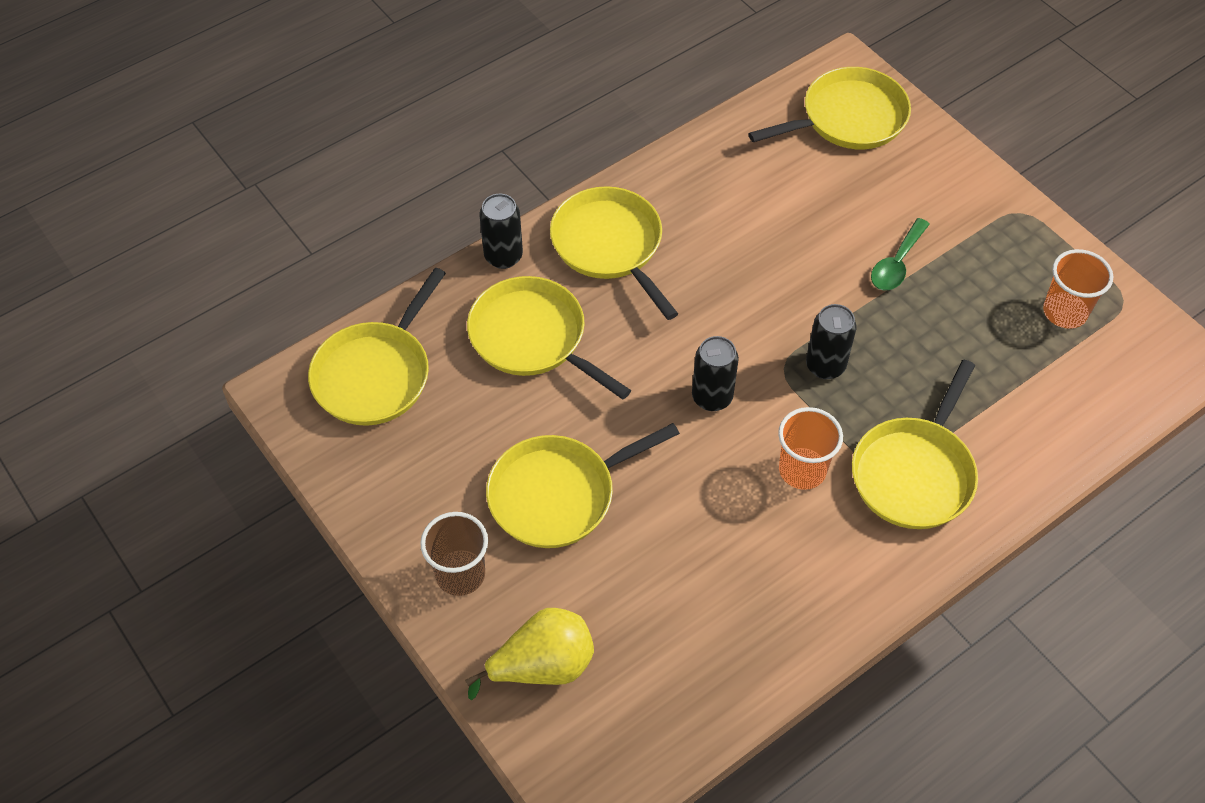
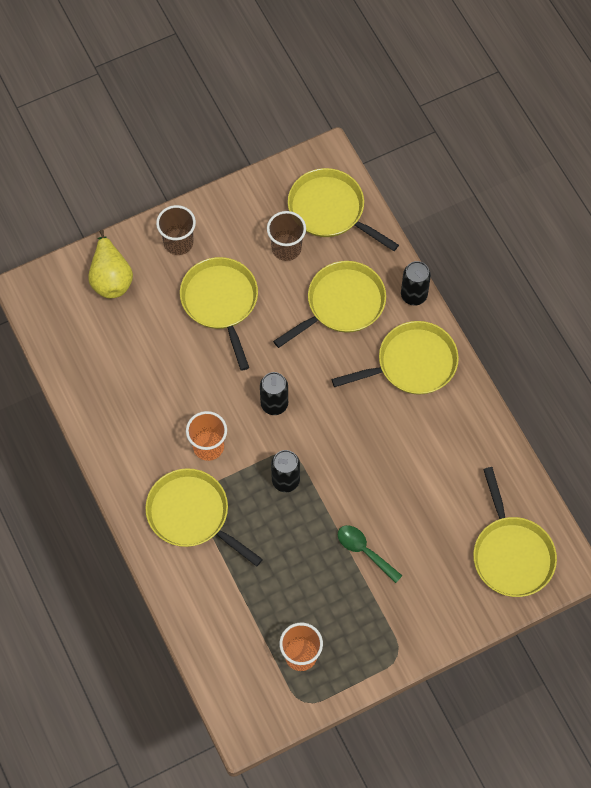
camera: 100 degrees right, 10 degrees up
(450, 421) = (286, 248): none -> brown cup

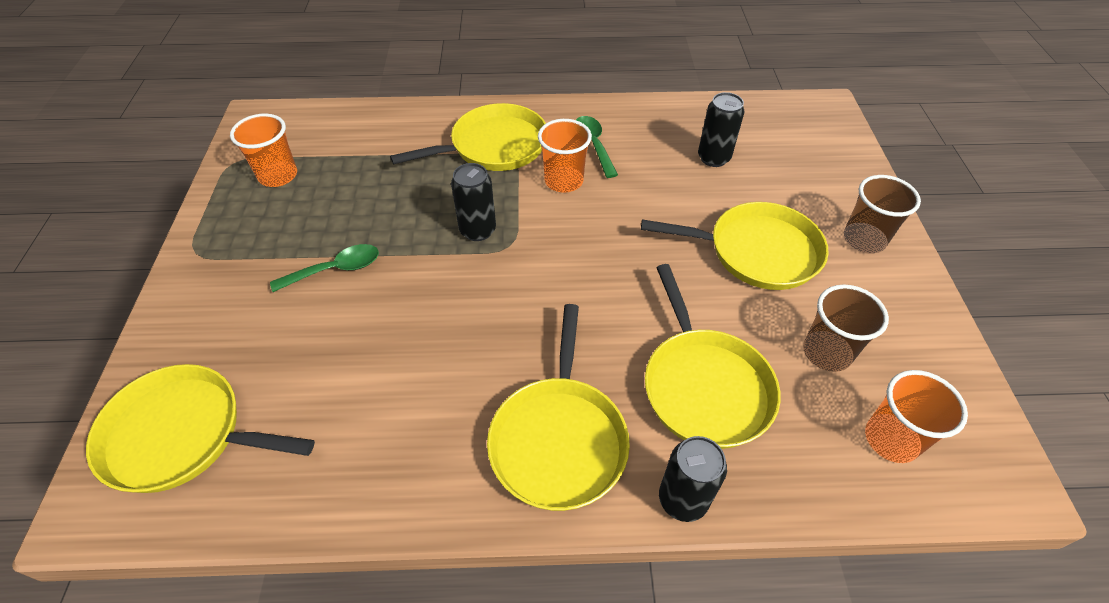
camera: 115 degrees right, 15 degrees down
(111, 278) = (825, 168): yellow pear -> none
(156, 443) = (593, 145): none -> green spoon
(274, 404) = (584, 254): black can -> black can (713, 158)
(330, 210) = (891, 439): yellow pan -> orange cup

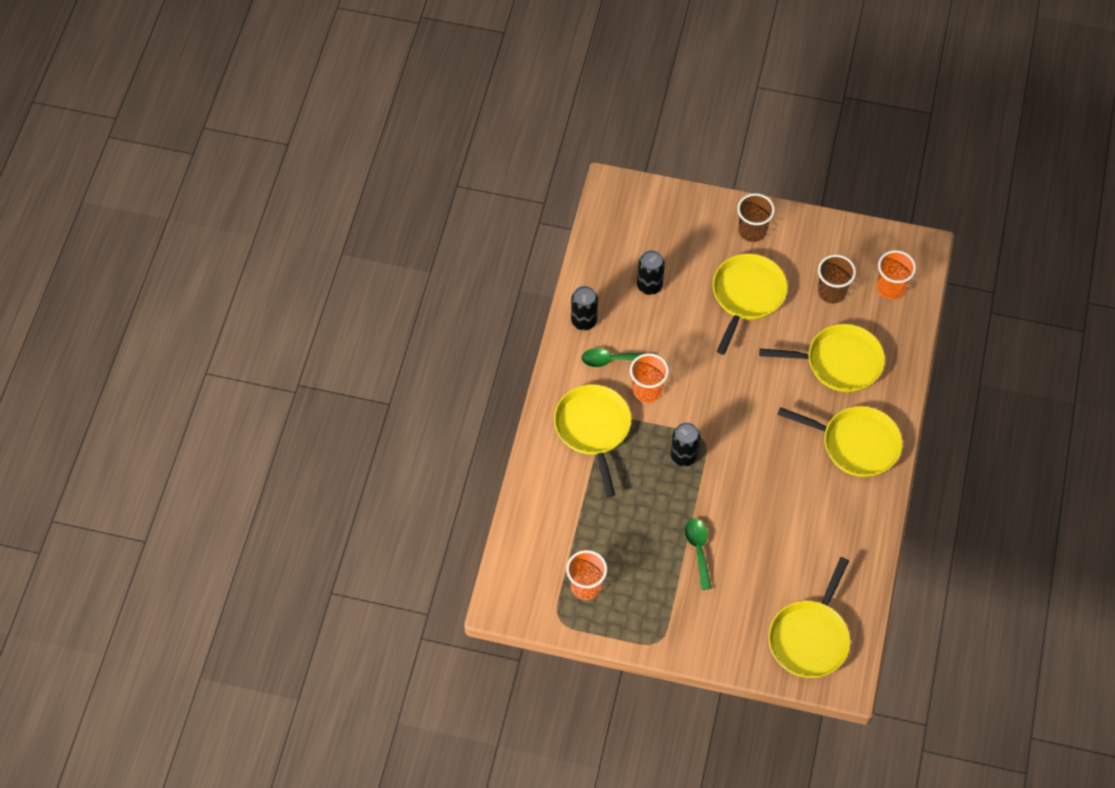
camera: 75 degrees left, 10 degrees up
(682, 499) = (902, 395): black can -> black can (584, 321)

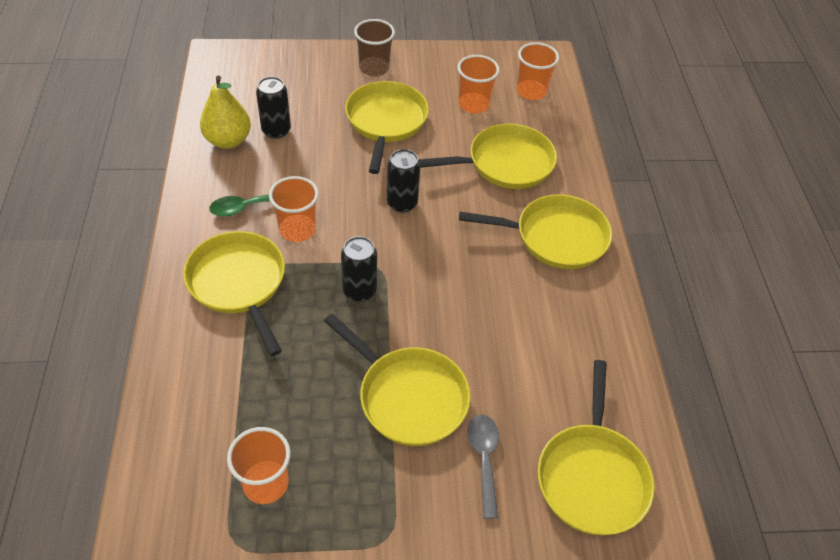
camera: 20 degrees left, 10 degrees down
(584, 321) = (206, 175): black can -> black can (402, 203)
(607, 288) = (228, 140): none -> yellow pear
(698, 550) = (409, 397): green spoon -> yellow pan
(738, 607) = (484, 459): none -> grey spoon
(831, 292) = (473, 104): brown cup -> orange cup

